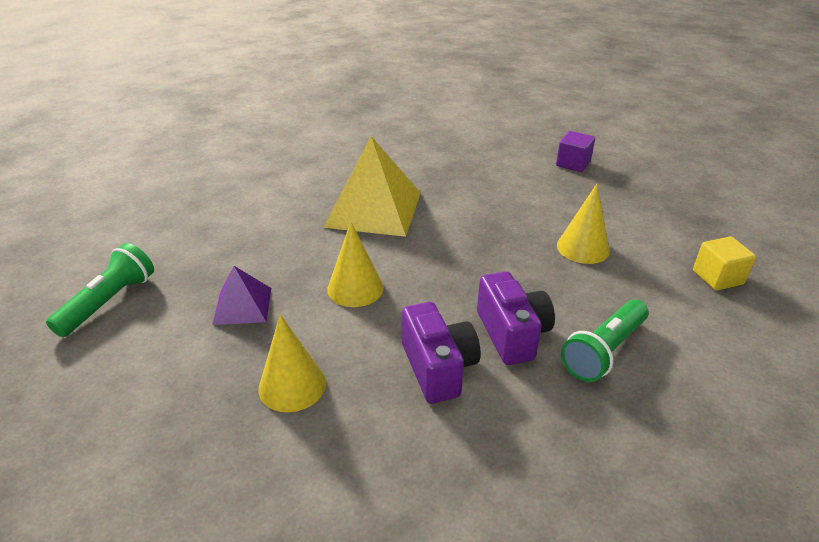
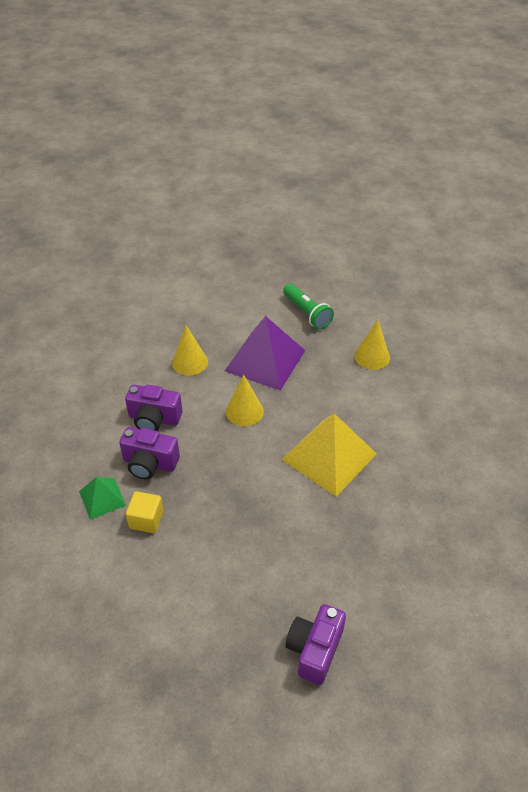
camera: 120 degrees right, 10 degrees up
(242, 305) = (265, 360): purple pyramid -> purple pyramid, size x1.92
(573, 164) = (314, 650): purple cube -> purple camera
(583, 248) = (192, 558): yellow cone -> yellow cone (372, 356)
(604, 351) = (102, 498): green flashlight -> green pyramid
(717, 277) = (97, 621): yellow cube -> yellow cube (146, 520)

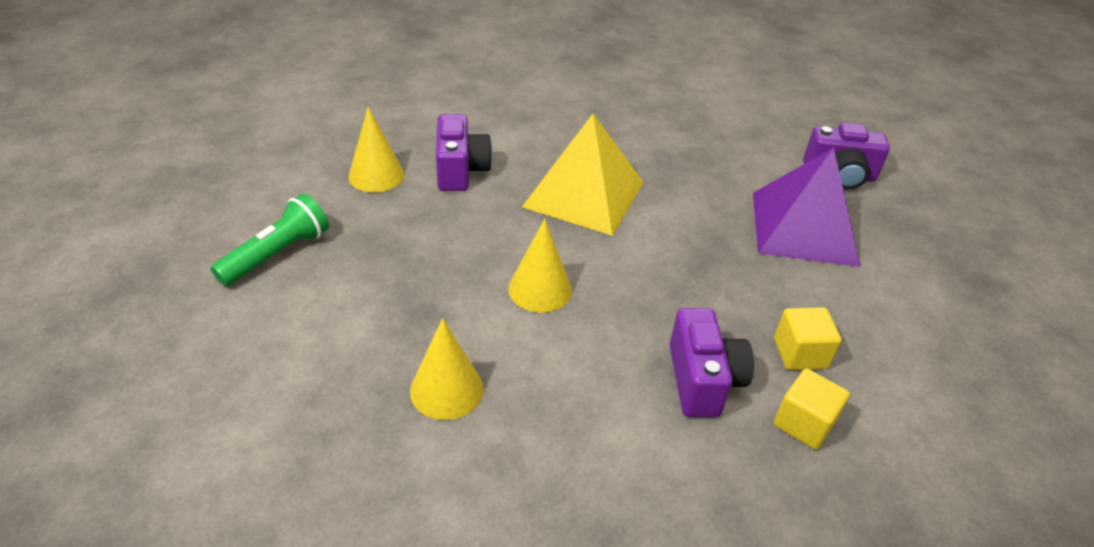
camera: 110 degrees left, 5 degrees down
(102, 498) = (804, 423): green pyramid -> yellow cube
(154, 419) = (608, 403): purple camera -> purple camera (460, 170)
(265, 360) = (414, 286): purple pyramid -> purple pyramid (804, 227)

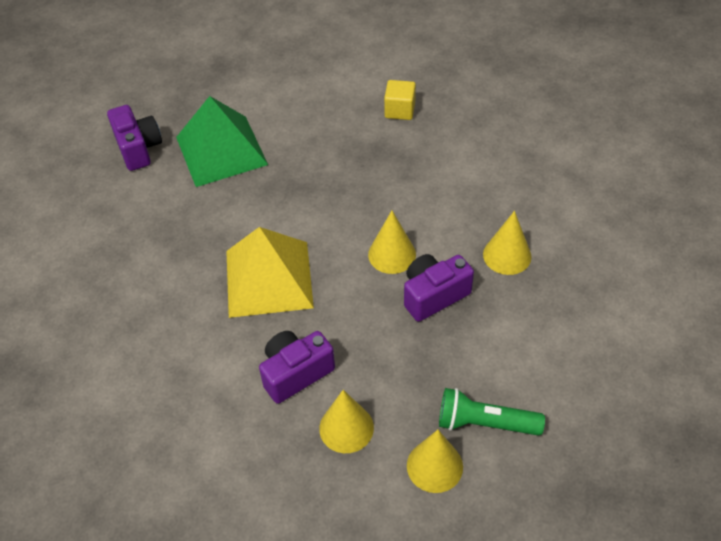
camera: 115 degrees left, 10 degrees up
(282, 205) = (434, 466): none -> yellow cone
(703, 380) = (403, 154): purple camera -> purple camera (433, 295)
(800, 353) = (348, 123): yellow cube -> none
(804, 227) = (221, 150): purple pyramid -> green pyramid

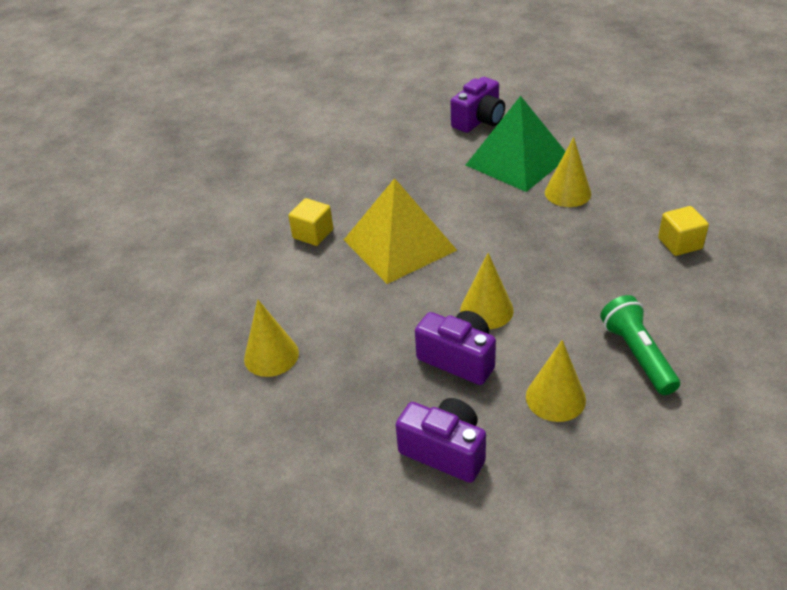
camera: 65 degrees right, 10 degrees down
(201, 338) = (313, 234): none -> yellow cube
(295, 373) = (311, 301): purple camera -> purple camera (445, 451)
(434, 466) = (260, 433): yellow cone -> yellow cone (567, 193)
(485, 423) = (328, 455): green flashlight -> green flashlight (637, 355)

